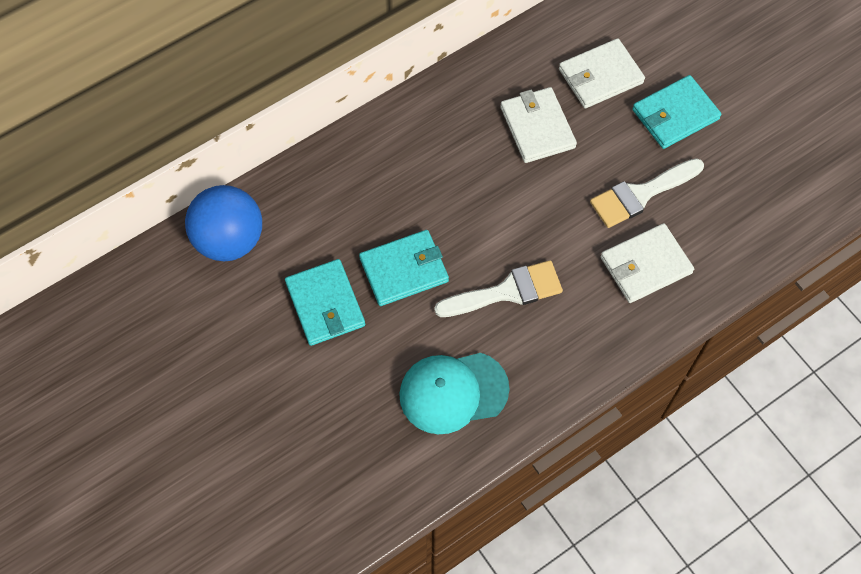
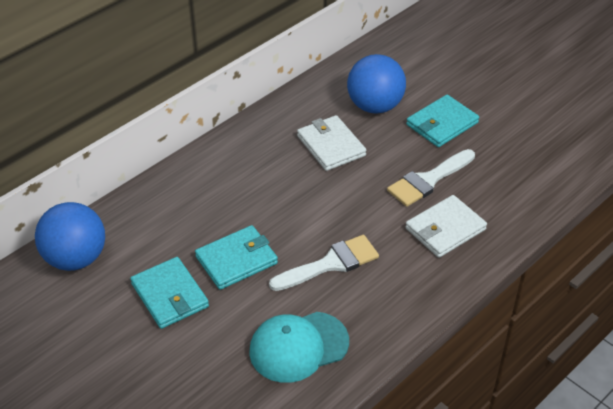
camera: 10 degrees left, 20 degrees down
(600, 76) = (375, 106): white wallet -> blue ball

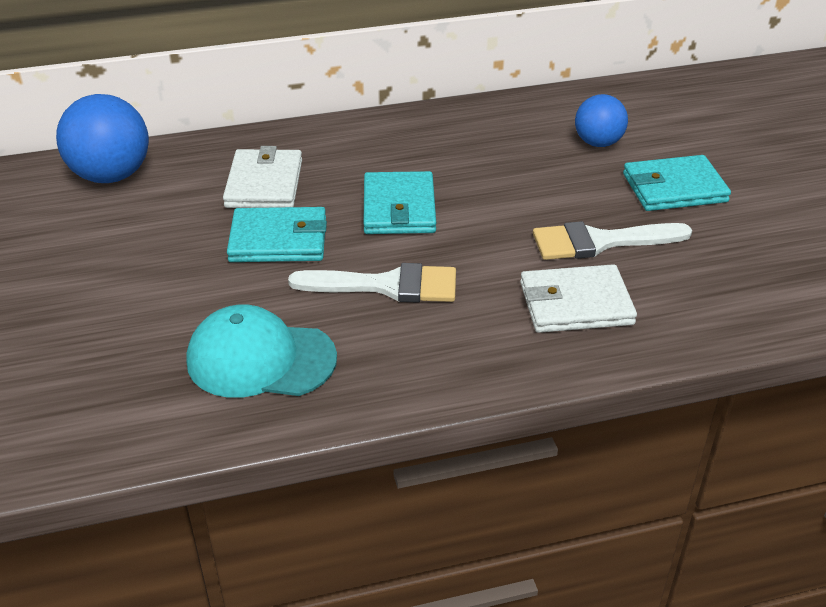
camera: 30 degrees right, 5 degrees down
(170, 295) = (170, 246): turquoise wallet -> turquoise wallet (399, 208)
(331, 146) = (503, 165): white wallet -> white wallet (264, 183)
(375, 106) = (598, 143): blue ball -> blue ball, size x0.62

